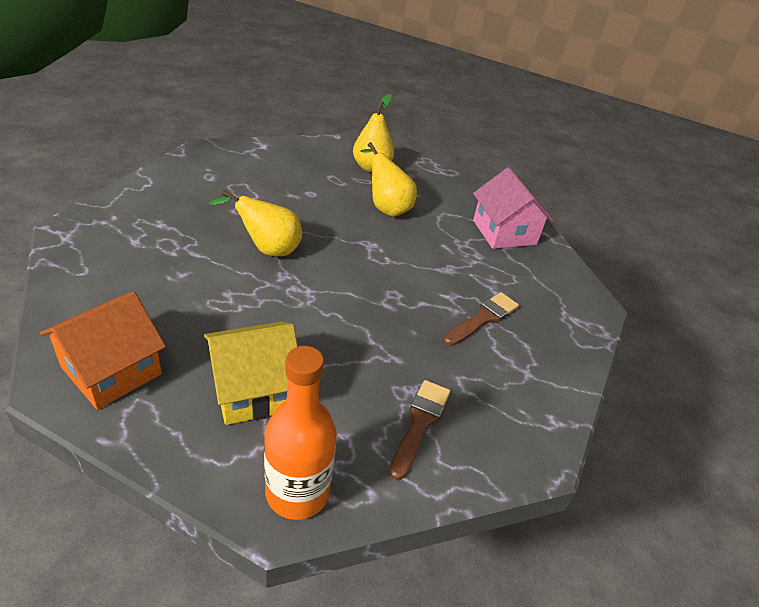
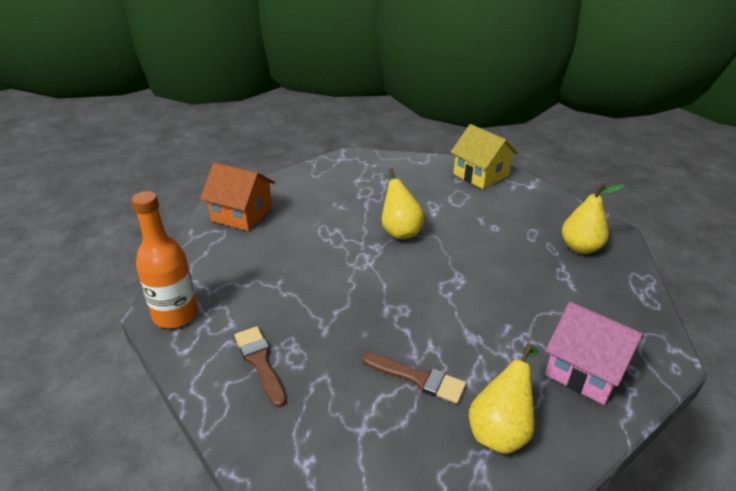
camera: 75 degrees right, 5 degrees down
(253, 389) = (253, 269): yellow house -> yellow house (481, 175)
(386, 208) = (525, 274): yellow pear -> yellow pear (500, 429)
(420, 423) = (260, 362): brown brush -> brown brush turned 120 degrees counterclockwise
(504, 232) = (585, 370): pink house -> pink house turned 75 degrees clockwise

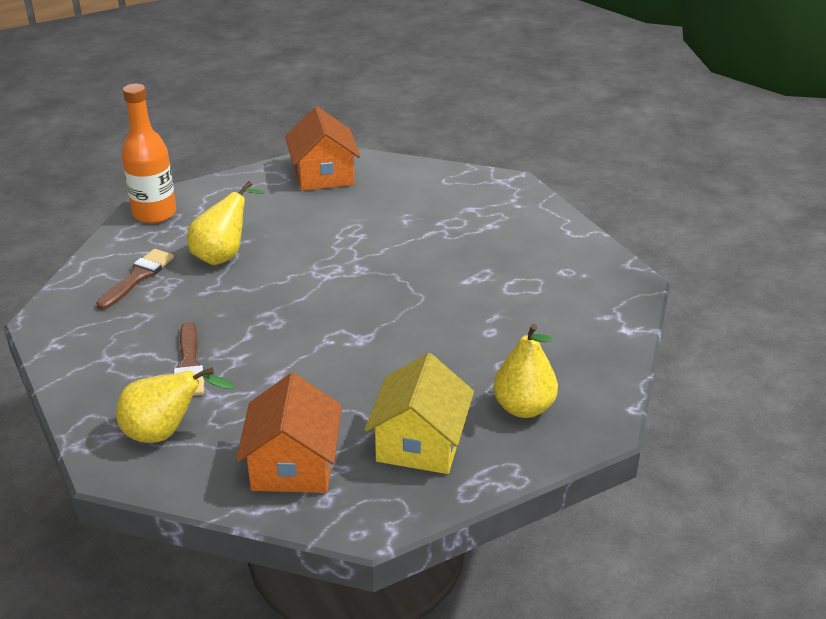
camera: 55 degrees right, 0 degrees up
(399, 230) = (405, 271): yellow pear -> yellow pear (223, 255)
(481, 175) = (600, 283): yellow house -> yellow house (420, 443)
(585, 370) = (293, 466): pink house -> orange house

